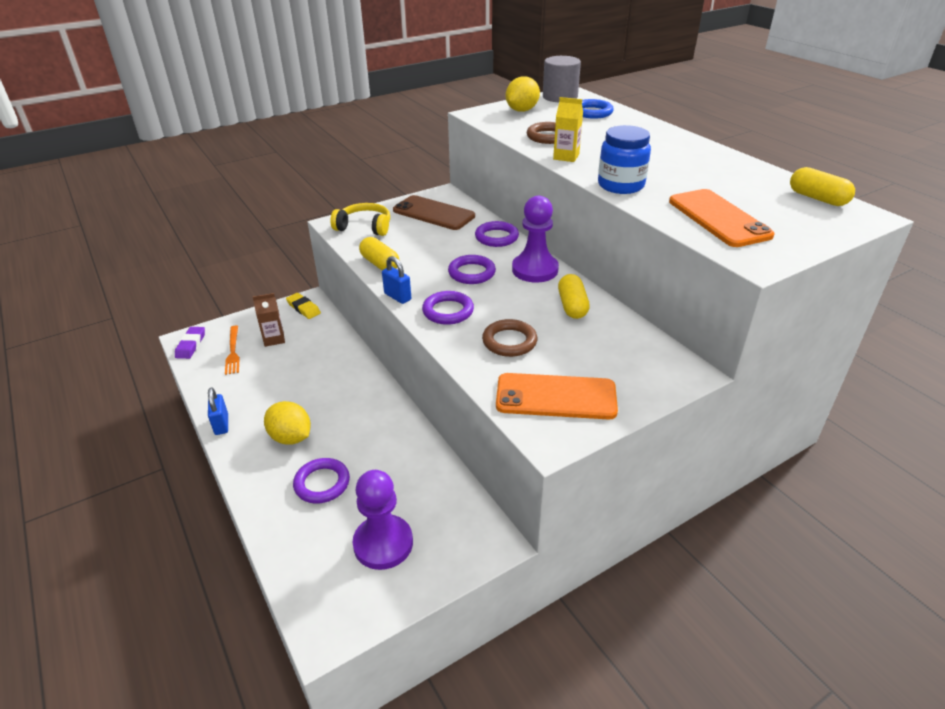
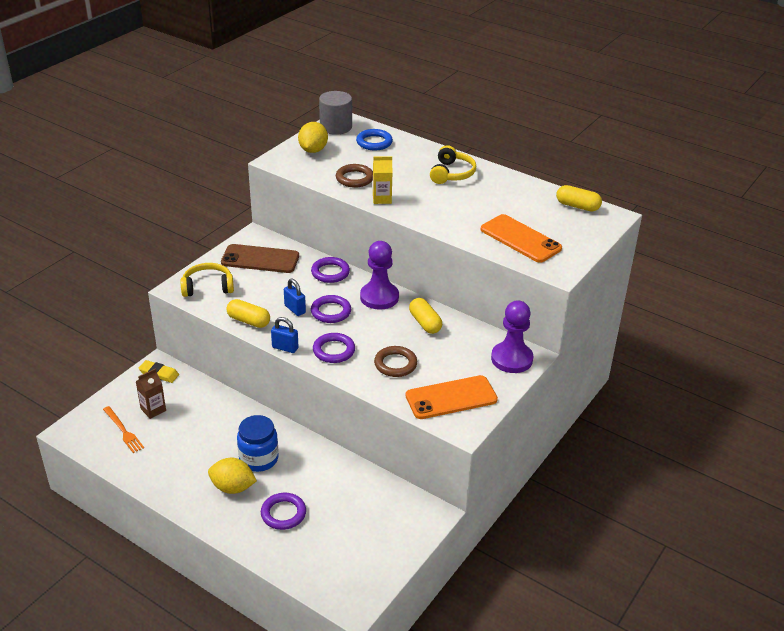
camera: 25 degrees left, 0 degrees up
(191, 345) = (77, 435): purple eraser -> none
(221, 424) = (165, 494): blue padlock -> blue padlock (295, 309)
(383, 543) = (357, 539): purple pawn -> purple pawn (511, 359)
(621, 185) = (439, 221): blue jar -> blue jar (259, 459)
(664, 147) = (451, 173): none -> yellow headphones

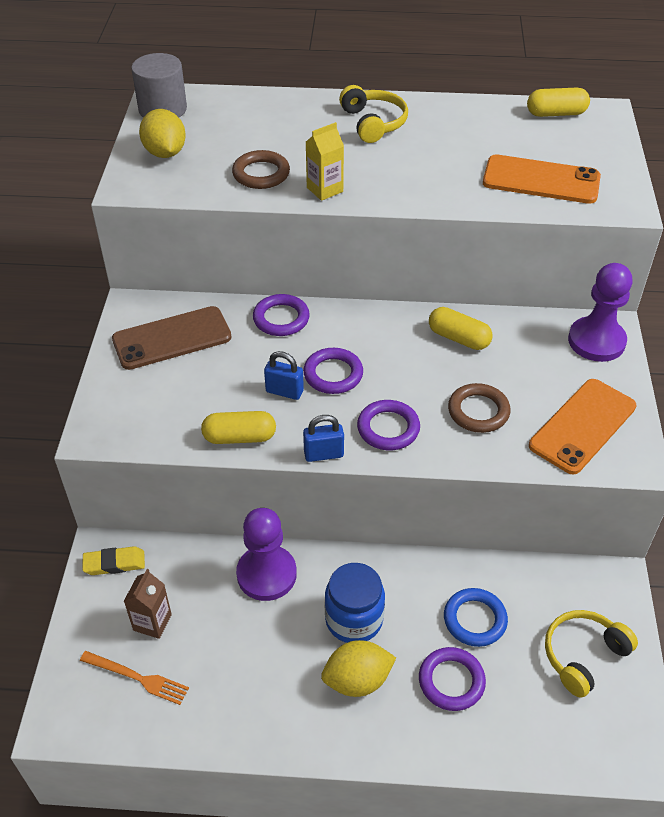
camera: 30 degrees left, 10 degrees up
(208, 287) = (136, 411): yellow headphones -> yellow headphones (583, 655)
(374, 142) = (235, 114): blue ring -> blue ring (475, 619)
(379, 297) = (373, 327): purple pawn -> purple pawn (266, 574)

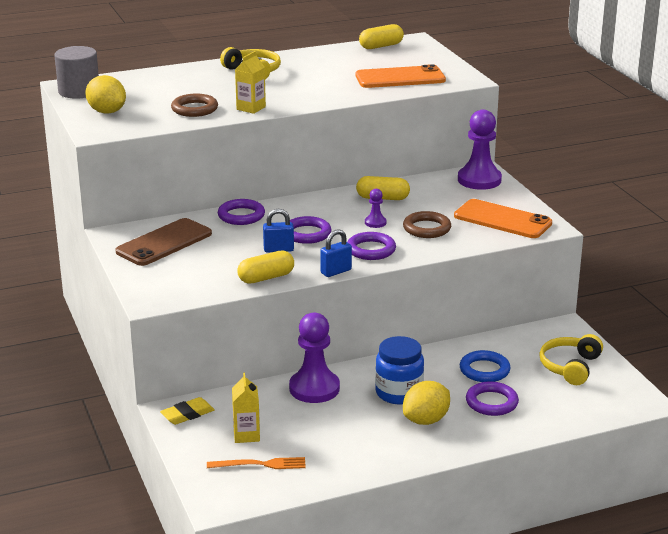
camera: 25 degrees left, 20 degrees down
(152, 622) = (246, 435): brown carton -> yellow carton
(423, 380) = (375, 223): none -> purple pawn
(583, 426) = (502, 220): orange phone -> orange phone turned 75 degrees counterclockwise

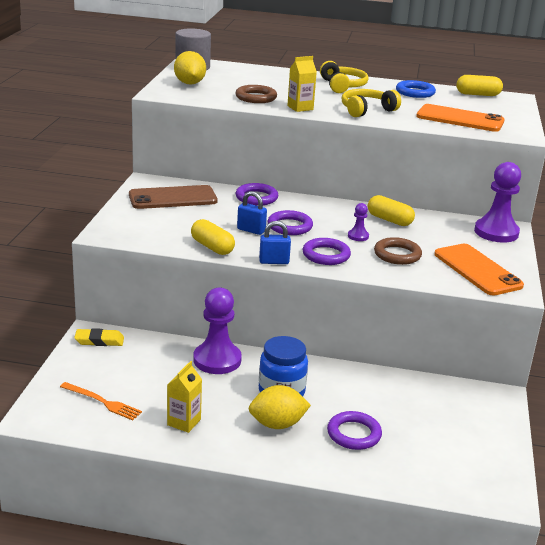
camera: 30 degrees right, 0 degrees up
(246, 435) = (121, 374): yellow carton -> yellow carton (184, 422)
(266, 278) = (212, 247): yellow capsule -> yellow capsule turned 45 degrees clockwise
(484, 370) = (379, 403): blue ring -> blue ring (415, 92)
(570, 367) = (465, 433): yellow headphones -> yellow headphones (366, 110)

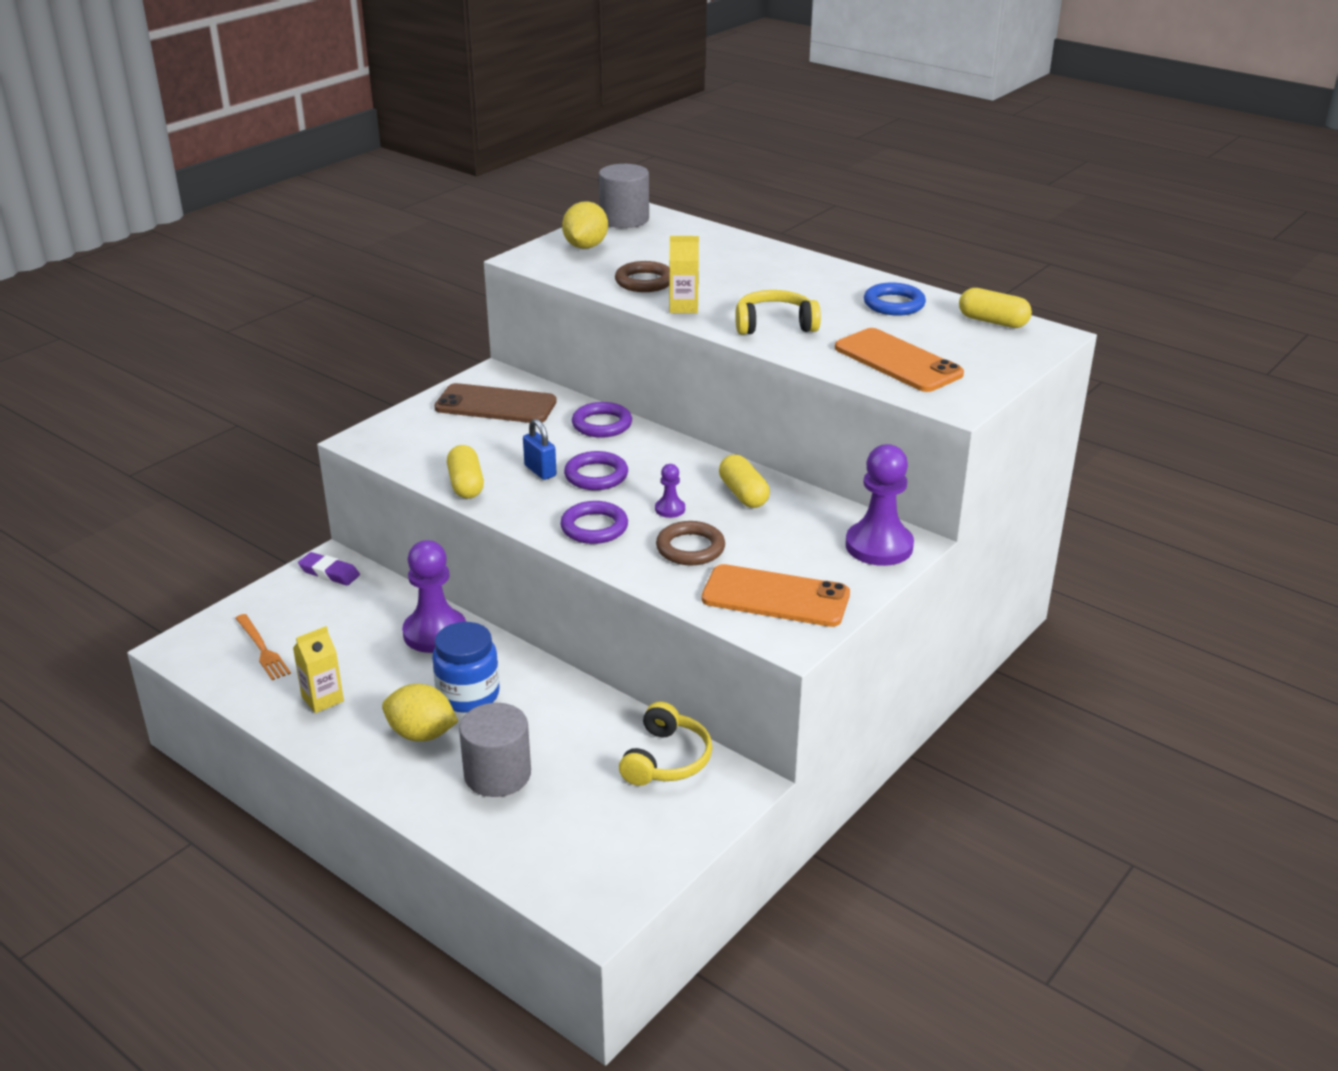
camera: 30 degrees right, 5 degrees up
(99, 341) = (329, 573): yellow eraser -> purple eraser
(274, 261) = (518, 521): blue padlock -> none
(342, 86) = (796, 278): yellow headphones -> yellow headphones (666, 759)
(354, 434) = (497, 774): purple ring -> grey cylinder
(477, 270) = (775, 597): orange phone -> orange phone turned 75 degrees counterclockwise

